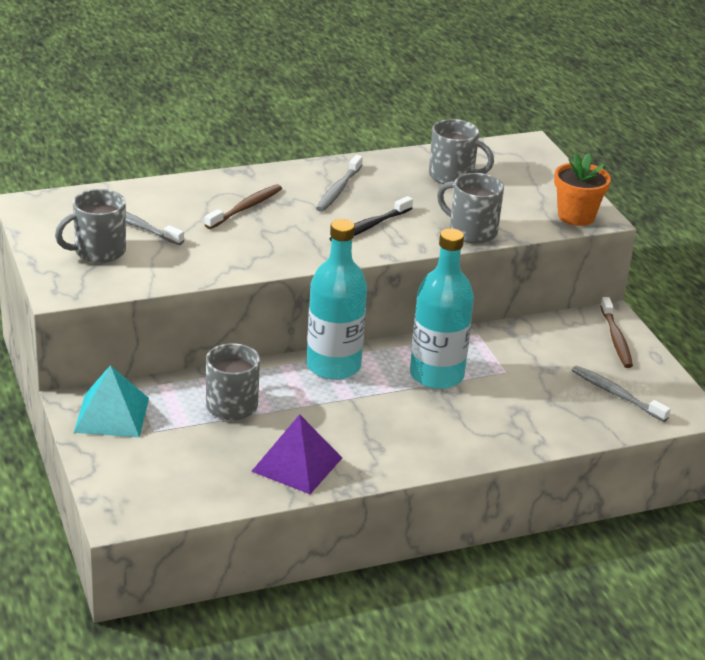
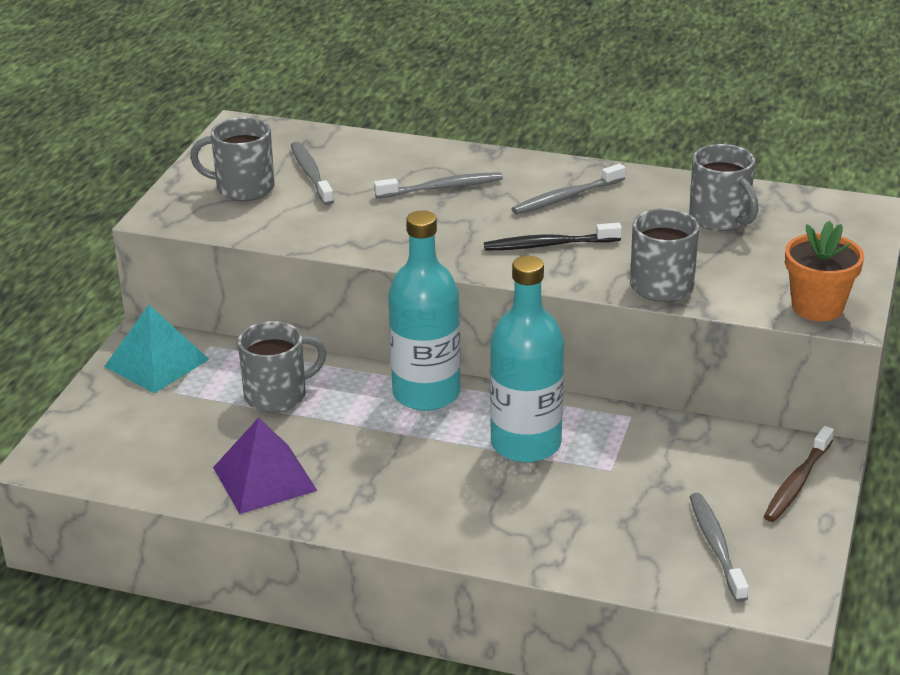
camera: 40 degrees right, 0 degrees up
(245, 208) = (442, 188): brown toothbrush -> grey toothbrush

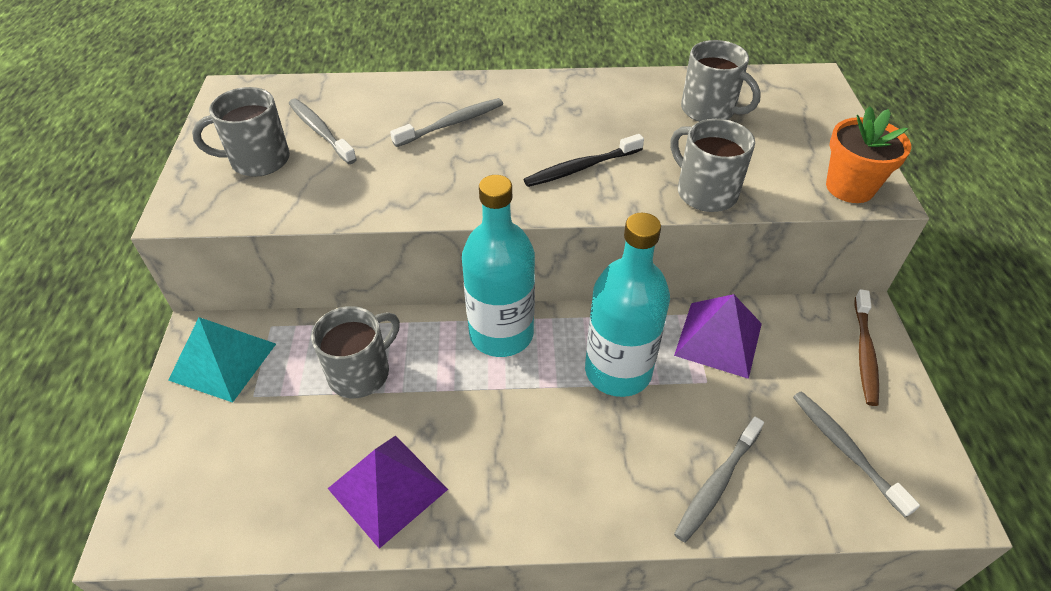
camera: 20 degrees left, 15 degrees up
(566, 197) = (567, 113): grey toothbrush -> grey toothbrush (717, 484)
(647, 441) = (718, 339): none -> purple pyramid

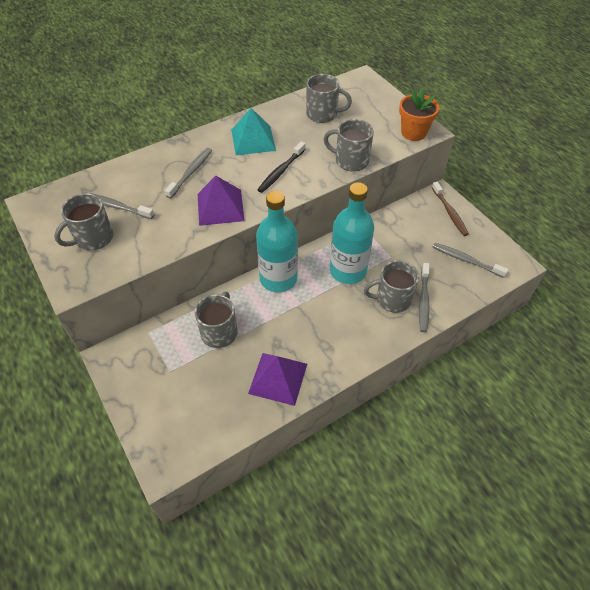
camera: 30 degrees left, 5 degrees up
(223, 361) = (136, 363): turquoise pyramid -> turquoise pyramid (253, 140)
(661, 453) = (392, 299): none -> grey mug
(718, 339) = (383, 234): purple pyramid -> purple pyramid (220, 207)

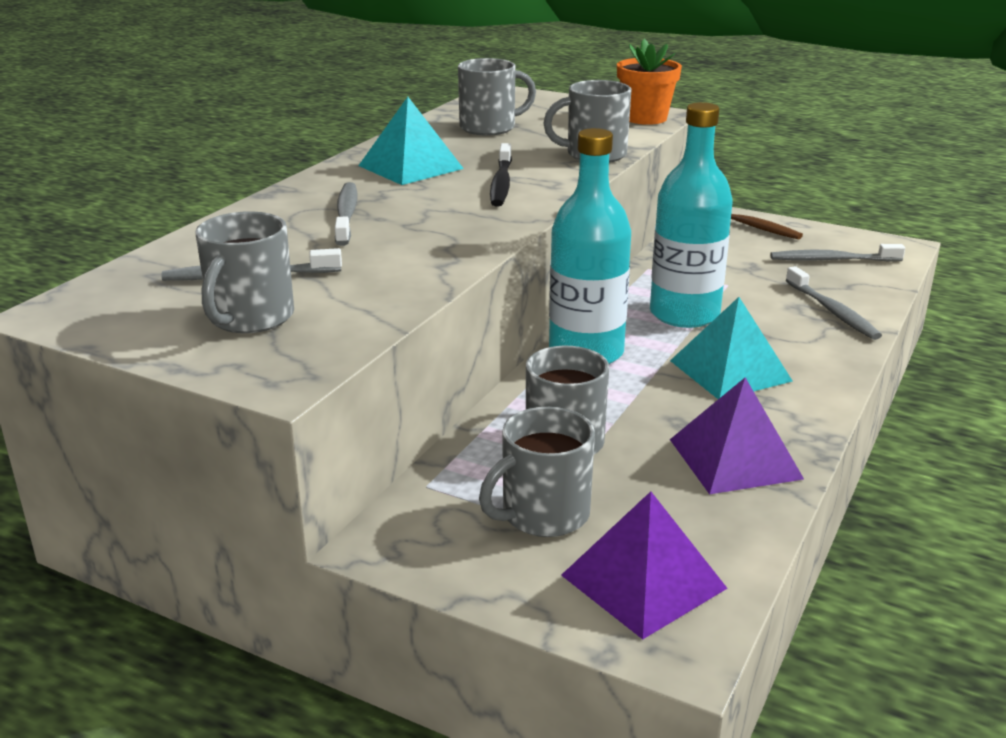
camera: 30 degrees left, 25 degrees down
(220, 207) = (450, 234): purple pyramid -> purple pyramid (643, 581)
(330, 321) = (730, 370): none -> turquoise pyramid
(392, 299) = (787, 322): grey mug -> grey mug (543, 514)

